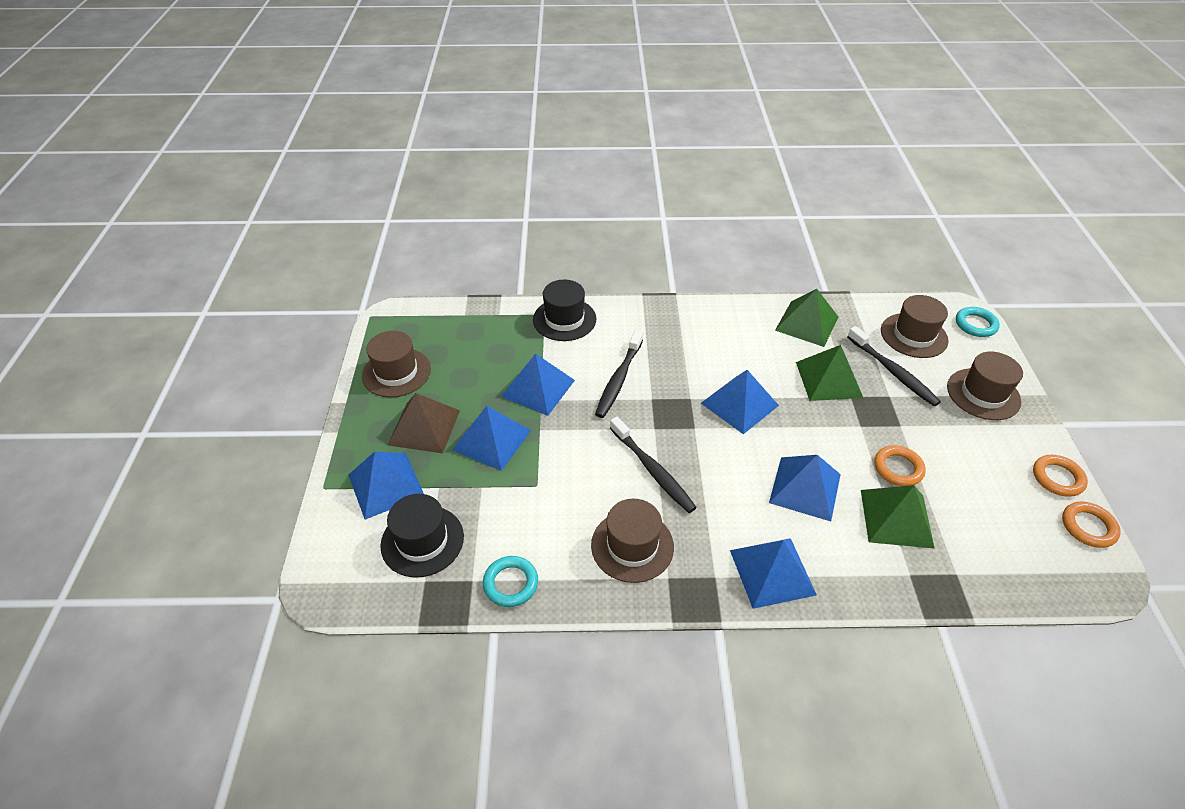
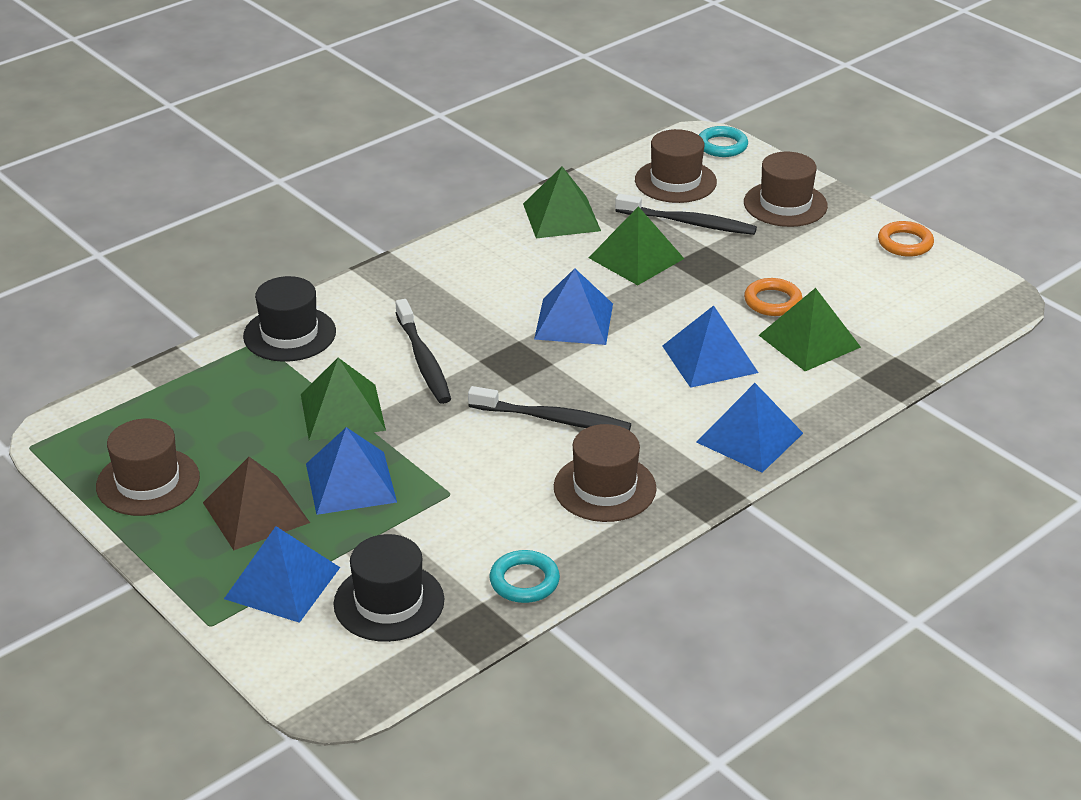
camera: 40 degrees left, 10 degrees down
(538, 388) = (342, 412): blue pyramid -> green pyramid
(1088, 527) = (959, 268): orange ring -> none

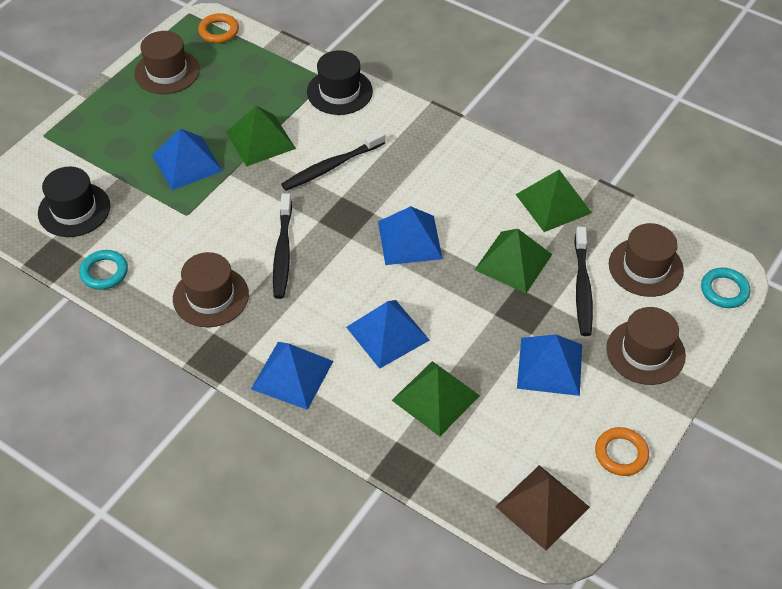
camera: 75 degrees right, 15 degrees up
(256, 512) = (148, 127): brown pyramid -> brown pyramid (542, 507)
(282, 582) = (85, 156): blue pyramid -> blue pyramid (550, 366)
(772, 301) = (485, 364): orange ring -> orange ring (219, 31)

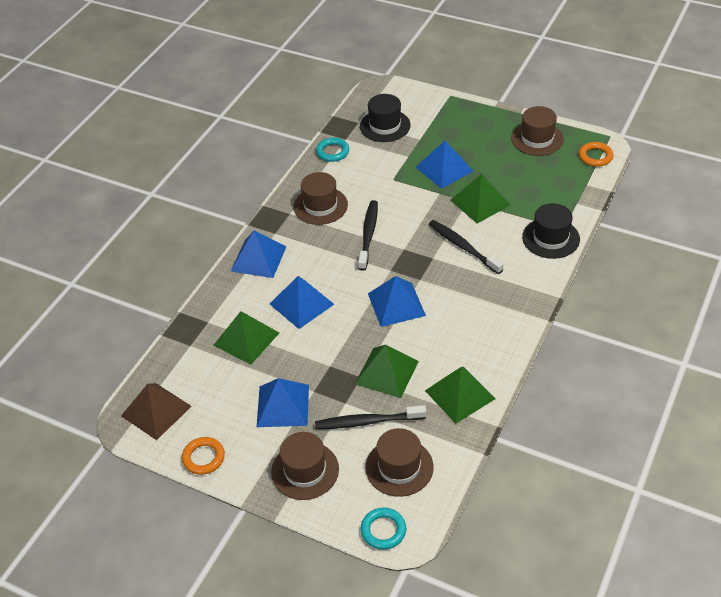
camera: 85 degrees right, 5 degrees down
(282, 252) = (368, 234): black toothbrush -> black toothbrush turned 105 degrees clockwise

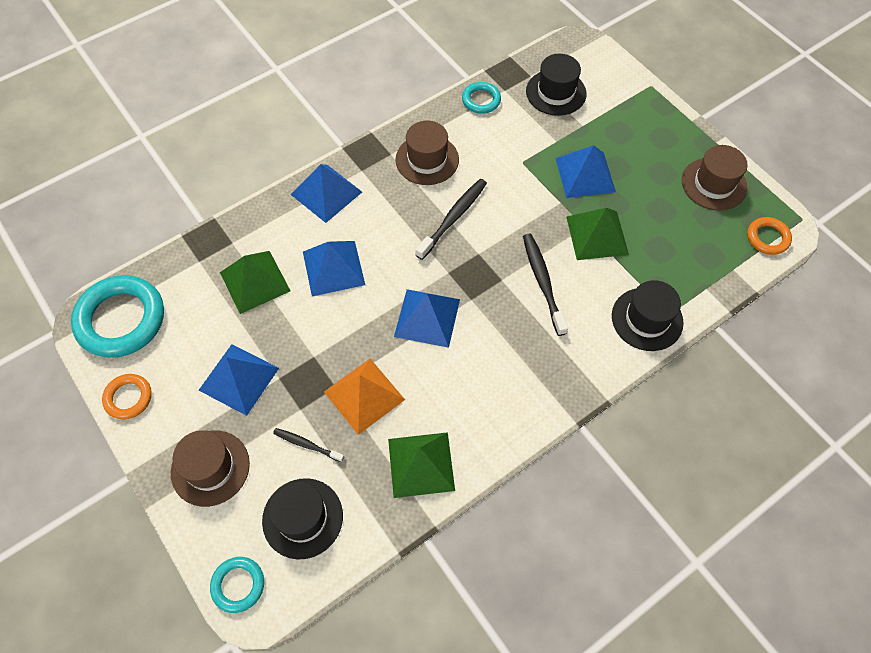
camera: 25 degrees right, 15 degrees up
(156, 411) = (121, 320): brown pyramid -> turquoise ring
(367, 422) = (307, 445): black toothbrush -> black toothbrush, size x0.59
(386, 372) = (364, 395): green pyramid -> orange pyramid
(399, 467) = (302, 518): brown hat -> black hat

